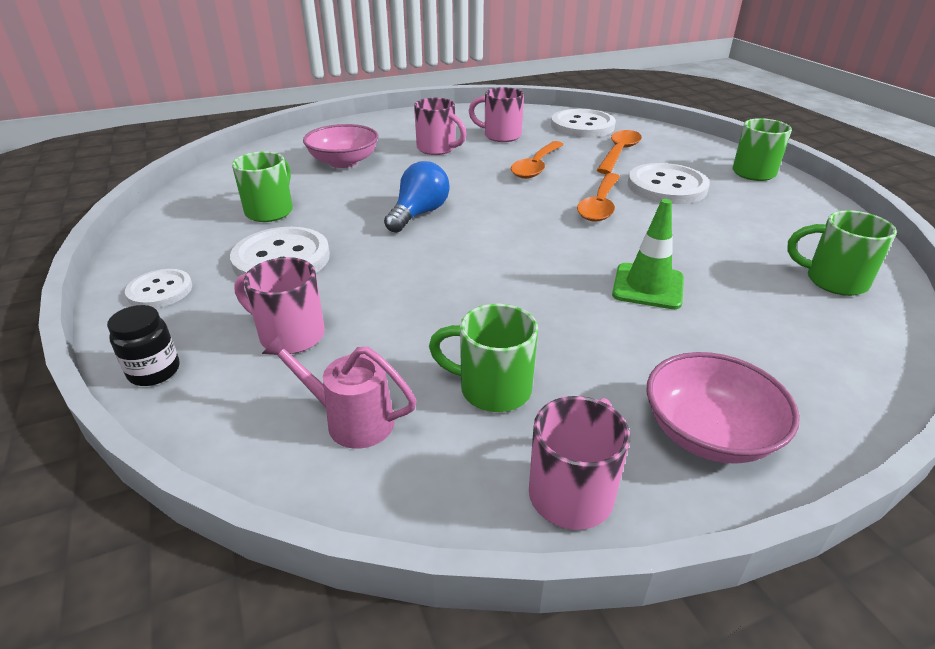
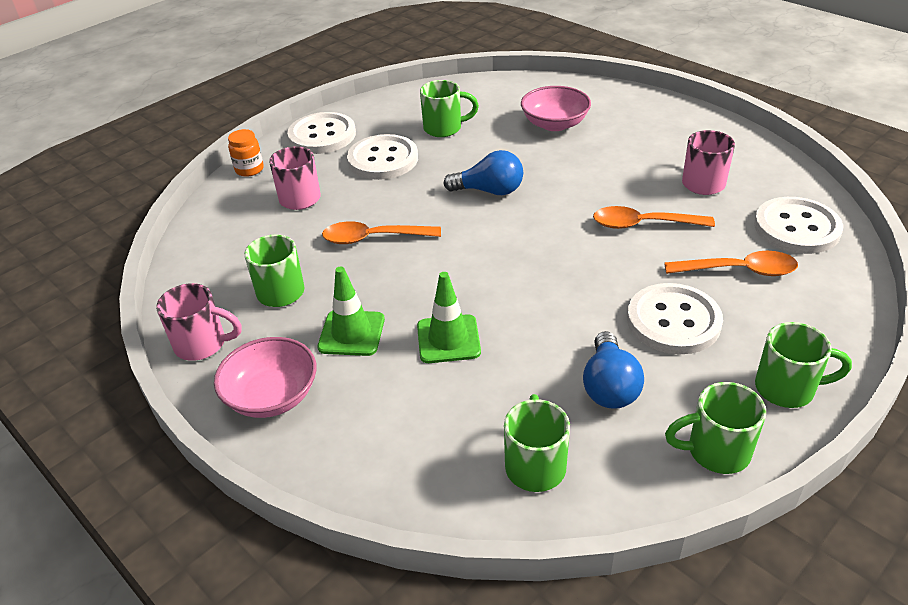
camera: 70 degrees right, 5 degrees up
(154, 371) = (249, 169): black jar -> orange jar
(160, 290) = (322, 135): white button -> white button, size x1.68
(350, 420) = (234, 247): pink watering can -> none
(437, 149) = (629, 158): pink mug -> none
(600, 205) = (586, 283): orange spoon -> orange spoon (373, 238)
(610, 346) = (351, 333): none -> green traffic cone
(738, 228) = (609, 386): none -> blue light bulb
(816, 209) = (716, 451): none -> green mug

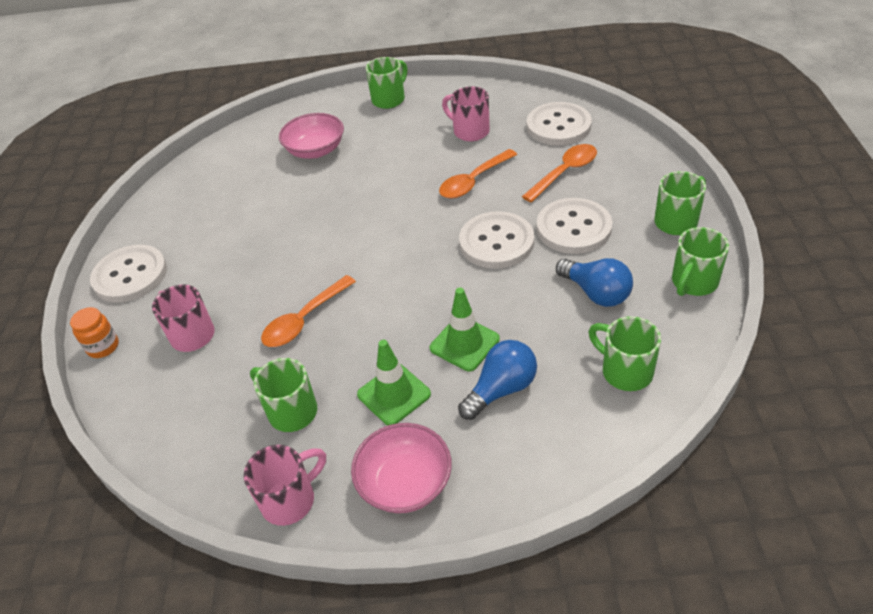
camera: 45 degrees left, 5 degrees up
(383, 159) = (218, 259): white button -> white button (496, 242)
(444, 128) = (233, 204): green mug -> green mug (389, 99)
(489, 191) = (340, 227): blue light bulb -> blue light bulb (501, 389)

